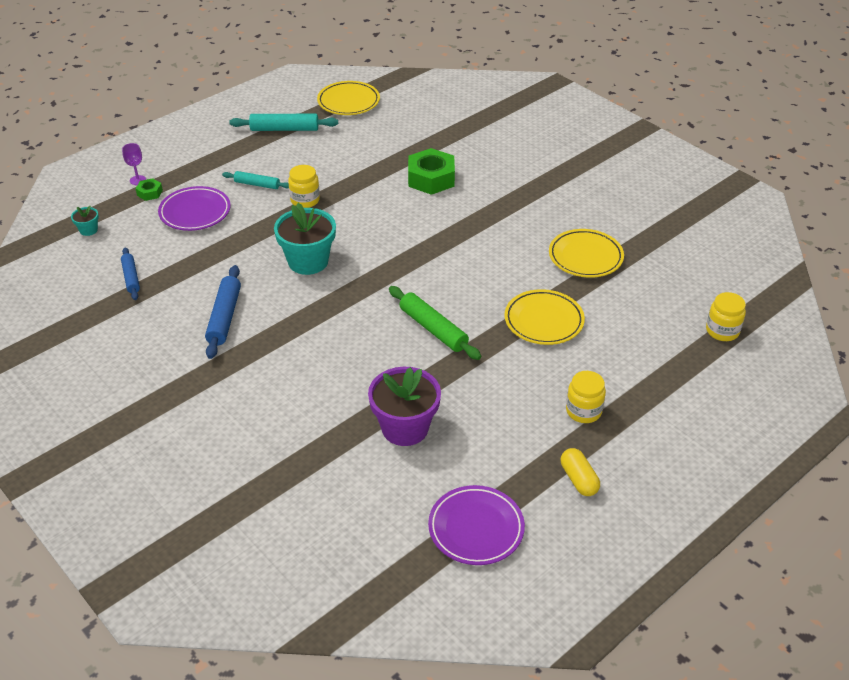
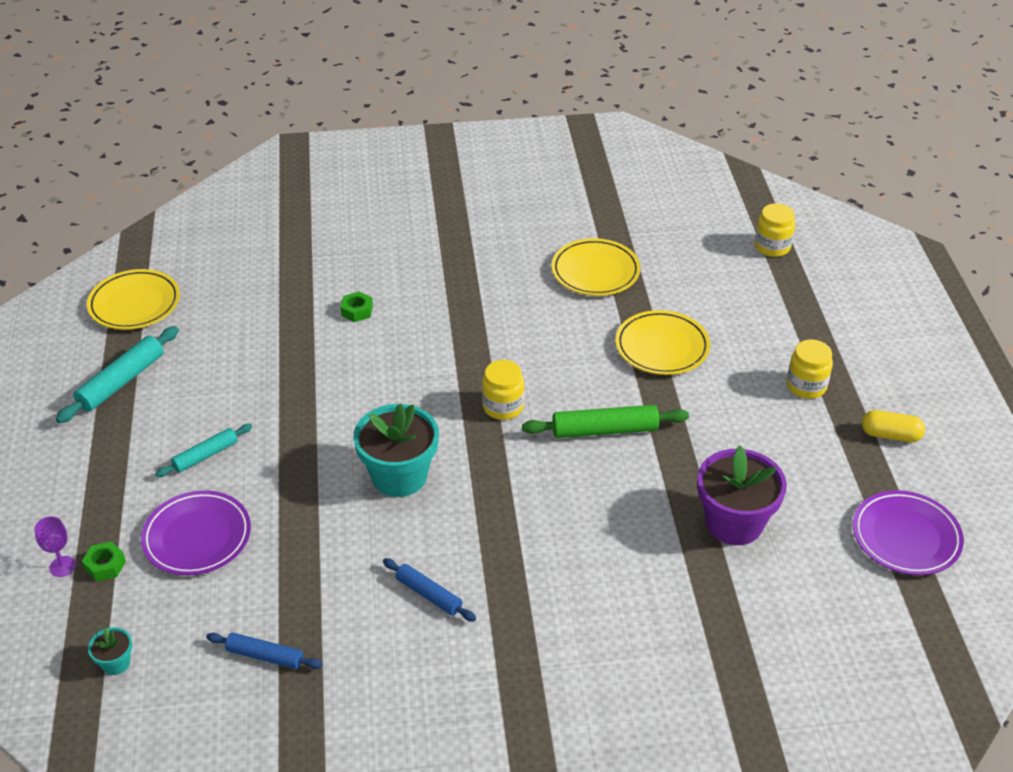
camera: 55 degrees left, 0 degrees up
(224, 317) = (429, 595): blue rolling pin -> blue rolling pin, size x0.64
(305, 200) = (284, 428): yellow jar -> yellow jar (503, 407)
(431, 178) = (357, 311): green nut -> green nut, size x0.48

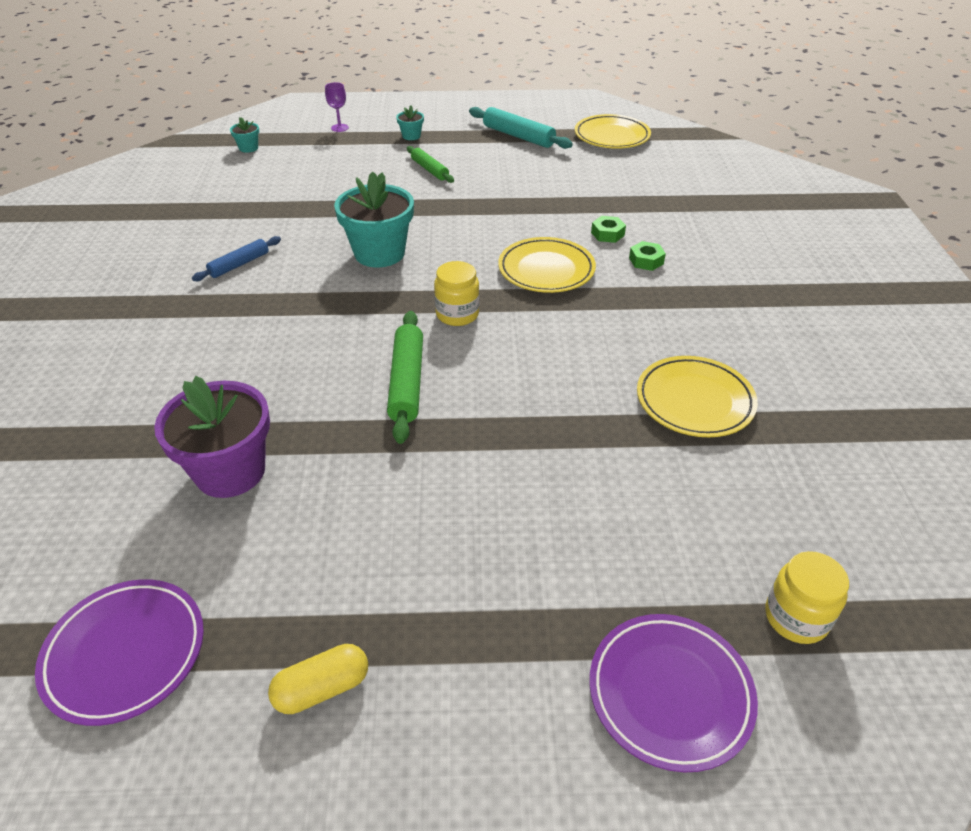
camera: 95 degrees right, 0 degrees up
(104, 484) = (411, 136): none -> turquoise flower pot
(105, 565) = (334, 140): green nut -> green nut (646, 261)
(197, 537) = (346, 169): purple plate -> purple plate (670, 693)
(206, 455) = (429, 170): turquoise rolling pin -> green rolling pin
(265, 656) = (222, 196): blue rolling pin -> none
(662, 347) = (544, 447): yellow plate -> yellow plate (546, 270)
(806, 386) = (449, 595): yellow jar -> none
(890, 435) = (322, 688): yellow capsule -> yellow capsule turned 45 degrees clockwise

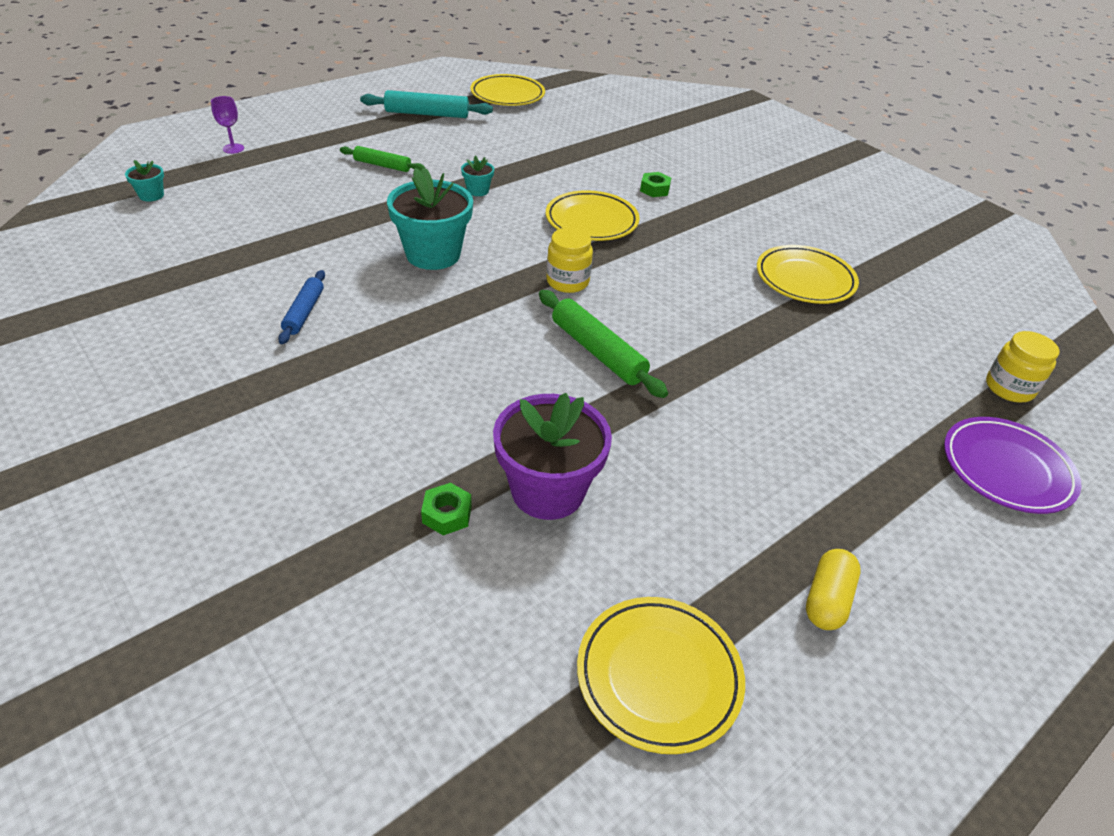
camera: 40 degrees left, 0 degrees up
(125, 653) = (658, 676): purple plate -> yellow plate
(411, 136) = (322, 138): turquoise flower pot -> turquoise flower pot (477, 190)
(607, 234) = (602, 177): green nut -> green nut (447, 514)

